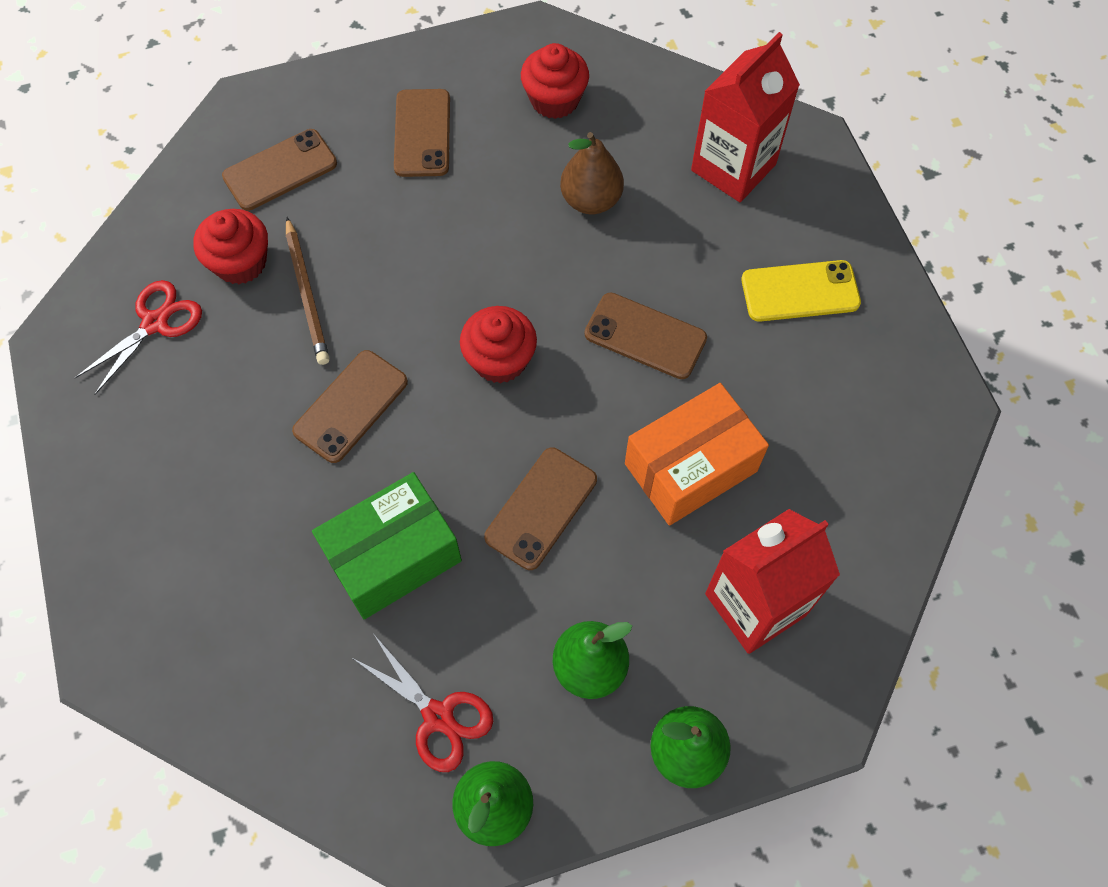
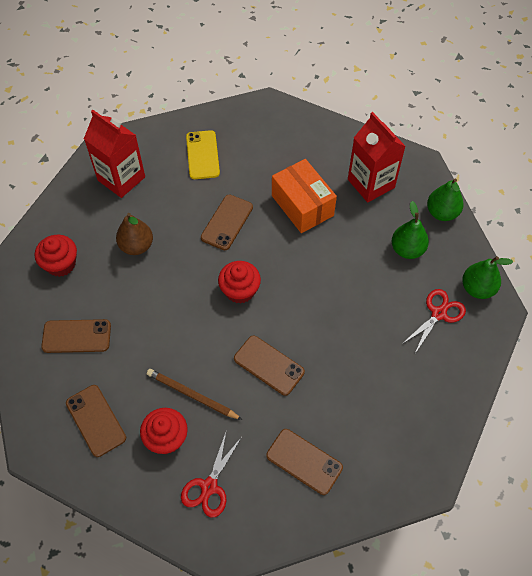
camera: 90 degrees left, 5 degrees down
(155, 323) = (209, 486): red scissors -> red scissors turned 105 degrees counterclockwise
(307, 294) = (192, 395): brown pencil -> brown pencil turned 135 degrees counterclockwise
(393, 557) = (358, 338): green box -> none
(541, 508) = (327, 270): brown phone -> brown phone (304, 461)

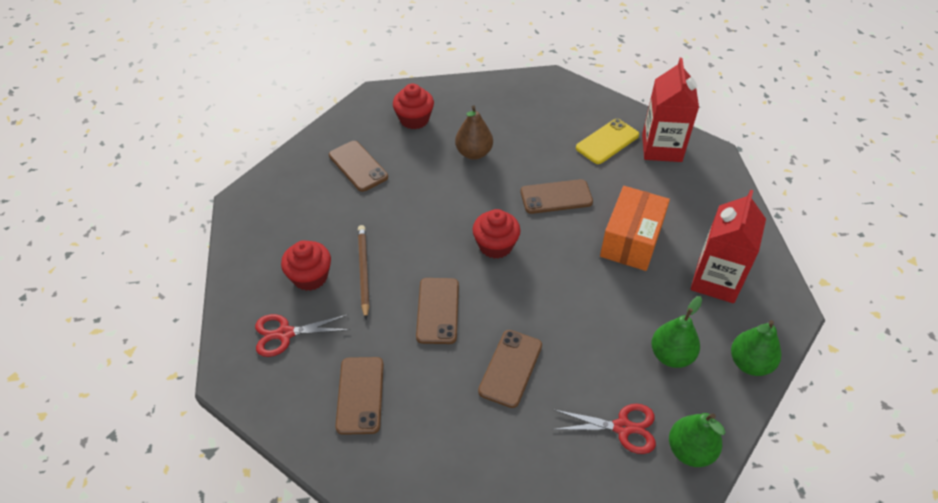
camera: 55 degrees right, 10 degrees down
(96, 420) = (293, 221): brown phone -> brown phone (510, 368)
(121, 178) = (528, 107): red carton -> red carton (661, 148)

